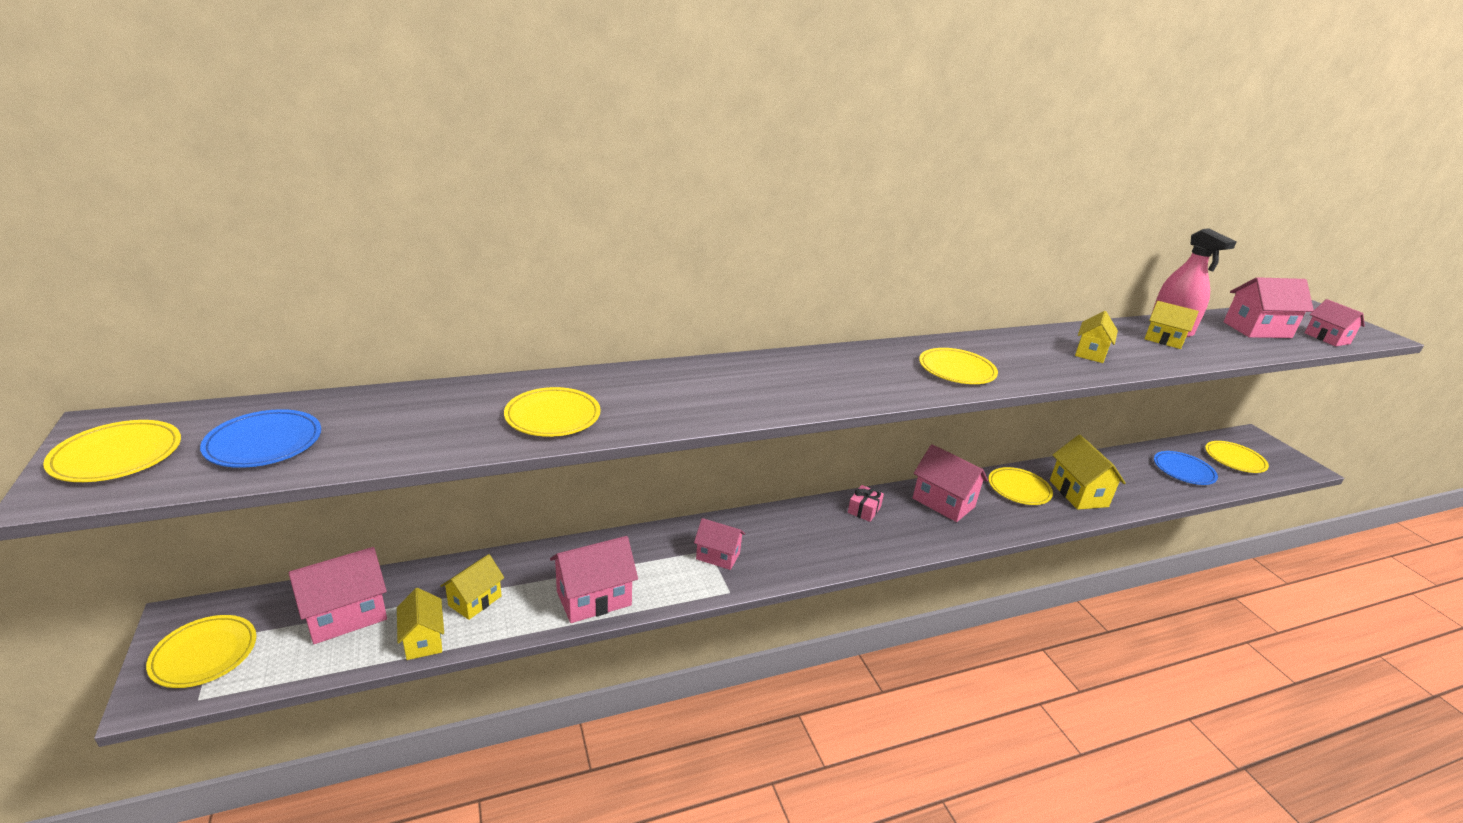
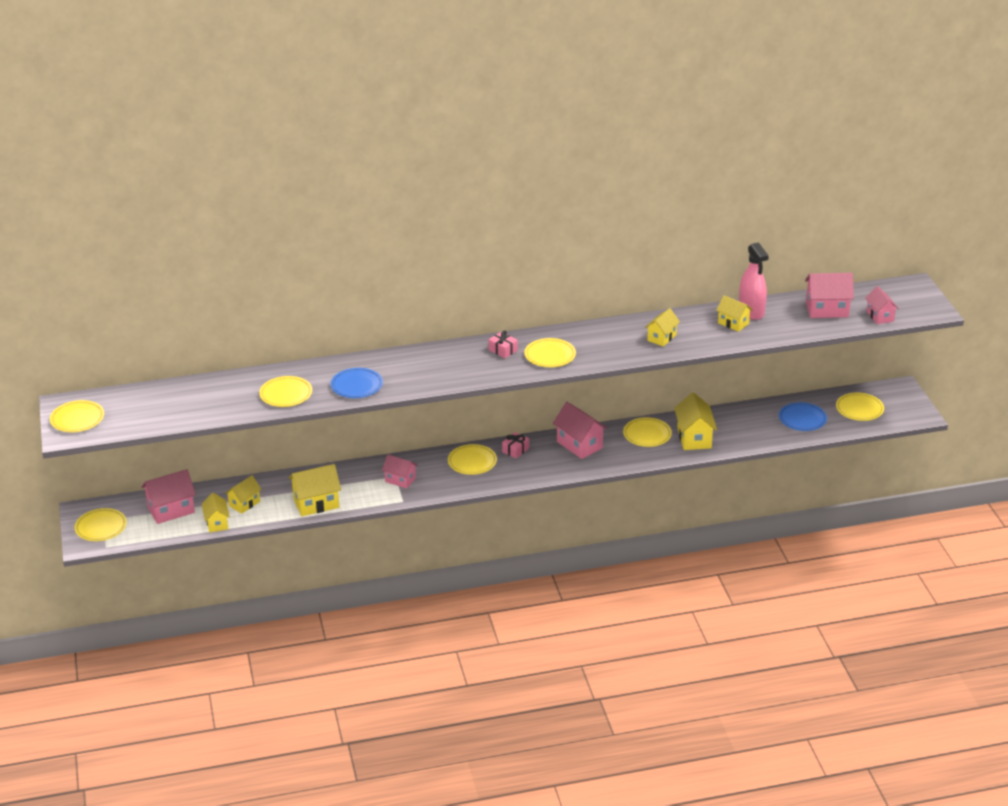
camera: 10 degrees right, 5 degrees up
(264, 443) = (141, 412): blue plate -> blue plate (357, 386)
(594, 598) = (316, 503): pink house -> yellow house
(812, 527) = (472, 462): none -> yellow plate
(884, 362) = (503, 350): none -> pink gift

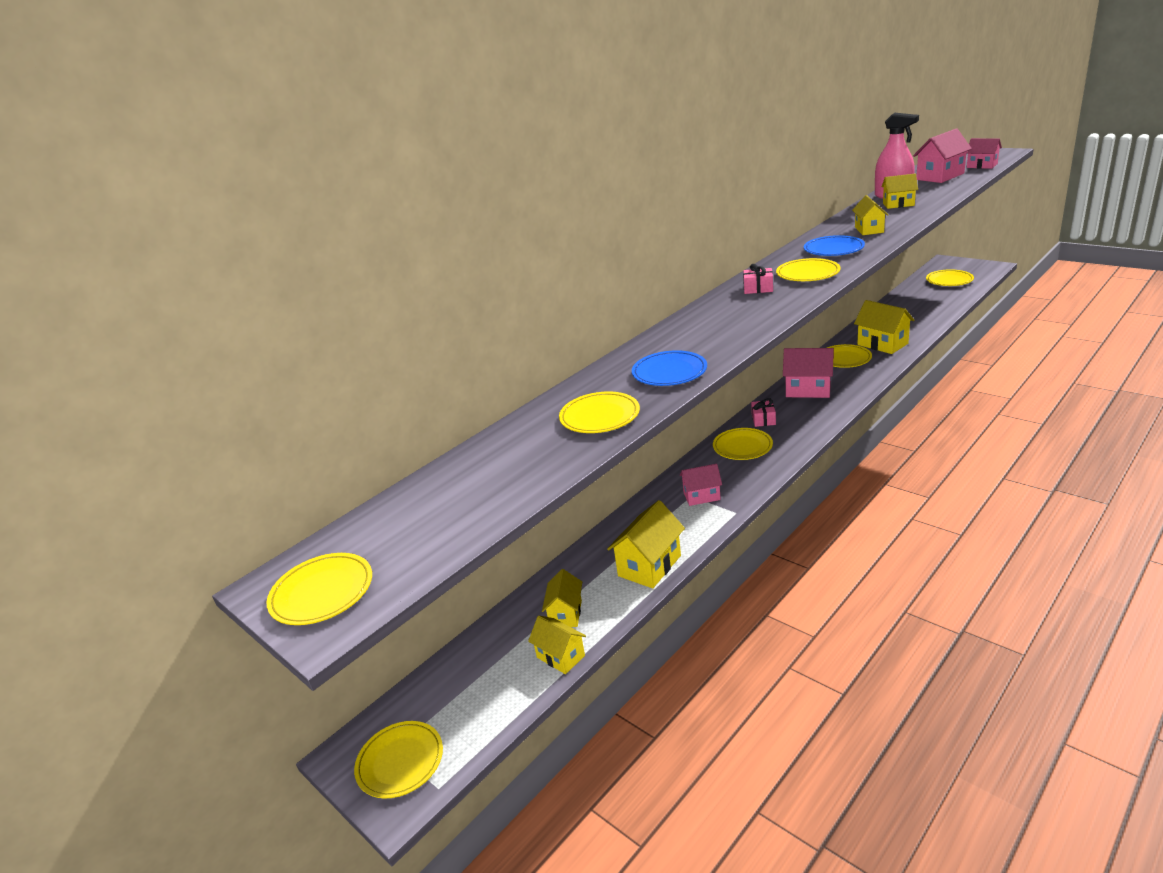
camera: 30 degrees left, 5 degrees down
(171, 510) = (479, 676): pink house -> none
(802, 419) = (928, 301): blue plate -> blue plate (833, 249)

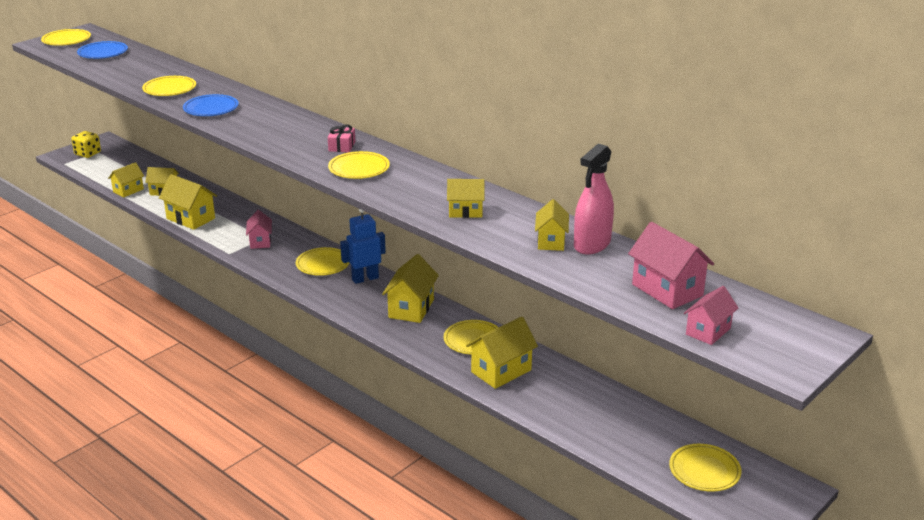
camera: 85 degrees right, 0 degrees up
(400, 762) = (88, 154): yellow plate -> yellow dice
(763, 419) = (365, 278): pink gift -> blue robot
(808, 390) = (411, 308): pink house -> yellow house
(833, 249) = (417, 187): blue plate -> blue plate (103, 53)

